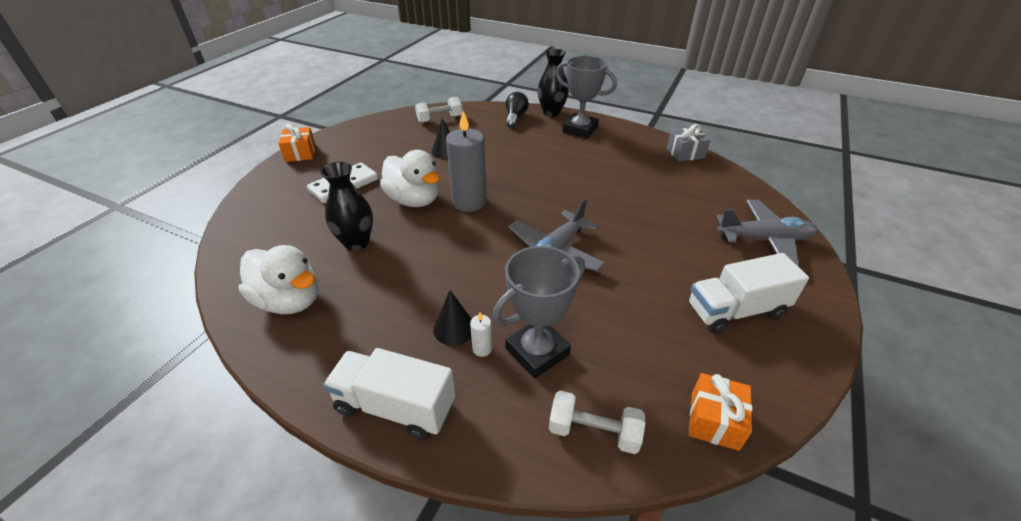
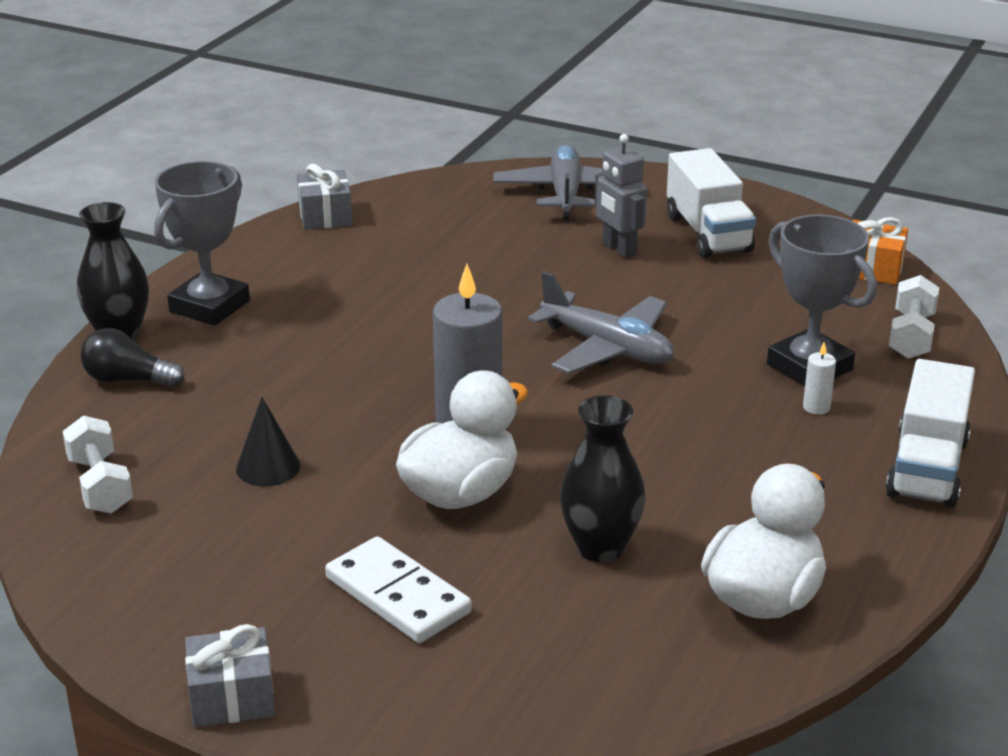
camera: 90 degrees left, 10 degrees down
(300, 153) = (232, 697): orange gift -> grey gift
(454, 328) = (785, 431): black cone -> none
(689, 261) = (619, 249): none -> grey robot

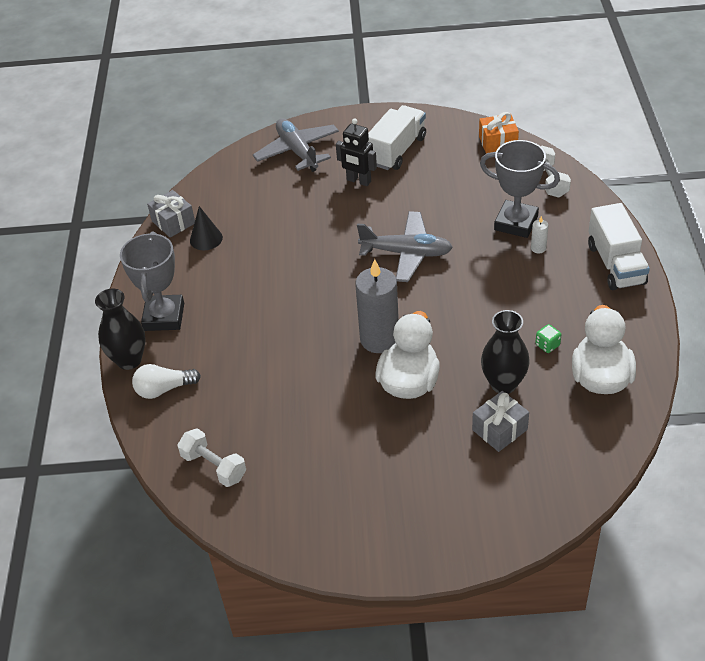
camera: 25 degrees left, 15 degrees up
(128, 380) = (164, 389): black light bulb -> white light bulb
(232, 697) = (401, 561): grey gift -> grey gift (499, 430)
(268, 467) = (295, 412): black cone -> black cone (206, 239)
(398, 595) = (430, 460): white domino -> none
(619, 249) = (358, 181): grey robot -> black robot
(708, 233) = (397, 151): white truck -> white truck turned 105 degrees counterclockwise
(716, 526) = (547, 345): none -> green dice

